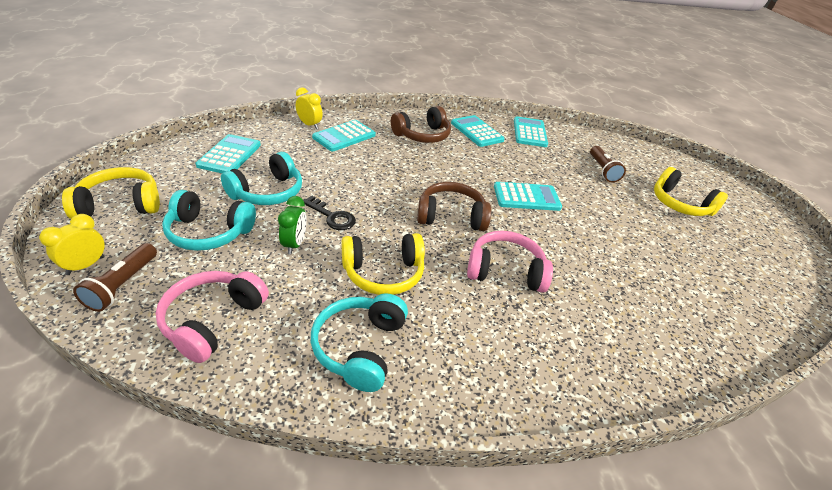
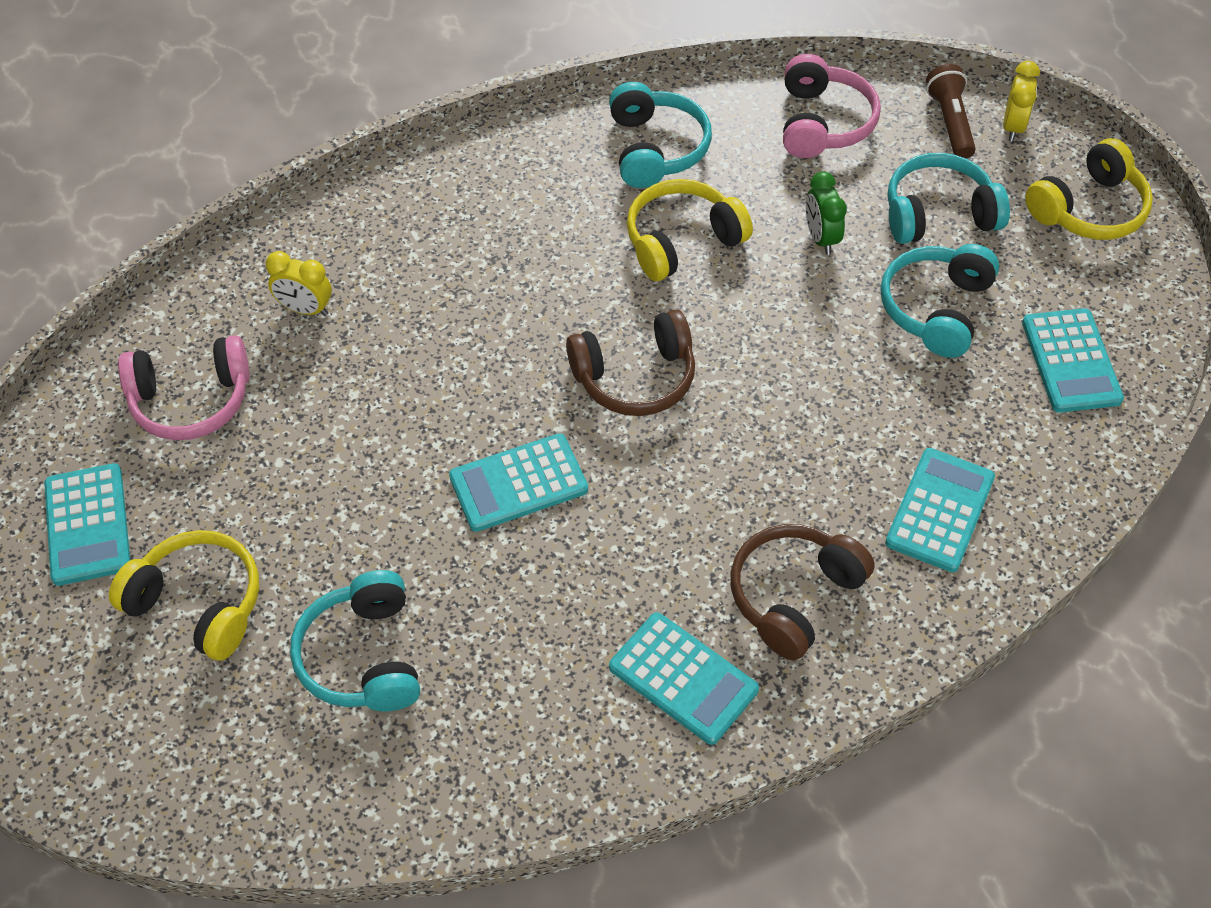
camera: 165 degrees right, 15 degrees up
(309, 125) = (1031, 515): yellow clock -> yellow clock (305, 309)
(332, 216) = (810, 302): black key -> none
(505, 271) = (521, 305): pink headphones -> pink headphones (191, 400)
(529, 132) = (554, 746): turquoise calculator -> turquoise calculator (87, 525)
(602, 170) = (363, 657): brown flashlight -> turquoise headphones

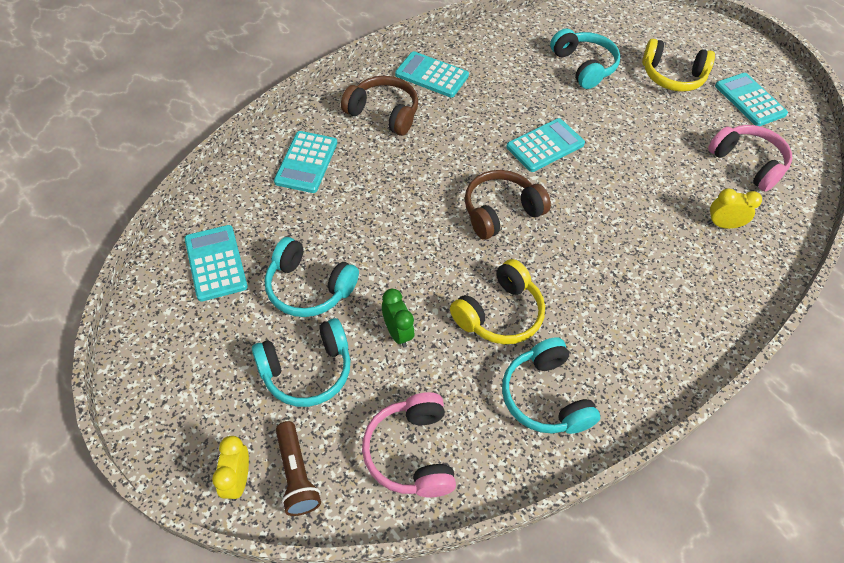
camera: 165 degrees right, 0 degrees up
(191, 400) = (747, 163): pink headphones -> pink headphones turned 75 degrees clockwise
(794, 596) = (383, 113): brown headphones -> brown headphones turned 90 degrees counterclockwise
(936, 309) = (309, 288): turquoise headphones -> turquoise headphones turned 105 degrees clockwise
(1088, 209) = (181, 397): yellow headphones -> none

